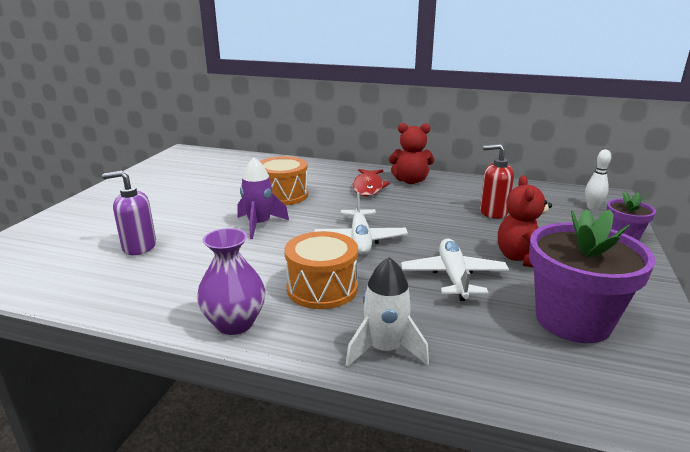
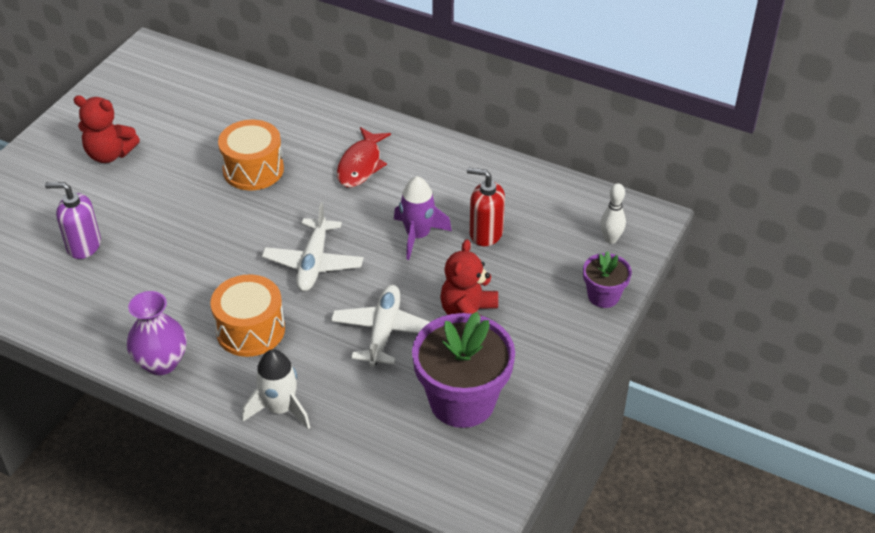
camera: 10 degrees right, 20 degrees up
(259, 225) = (213, 224): purple rocket -> purple rocket (418, 236)
(410, 181) = (419, 156): red teddy bear -> red teddy bear (110, 154)

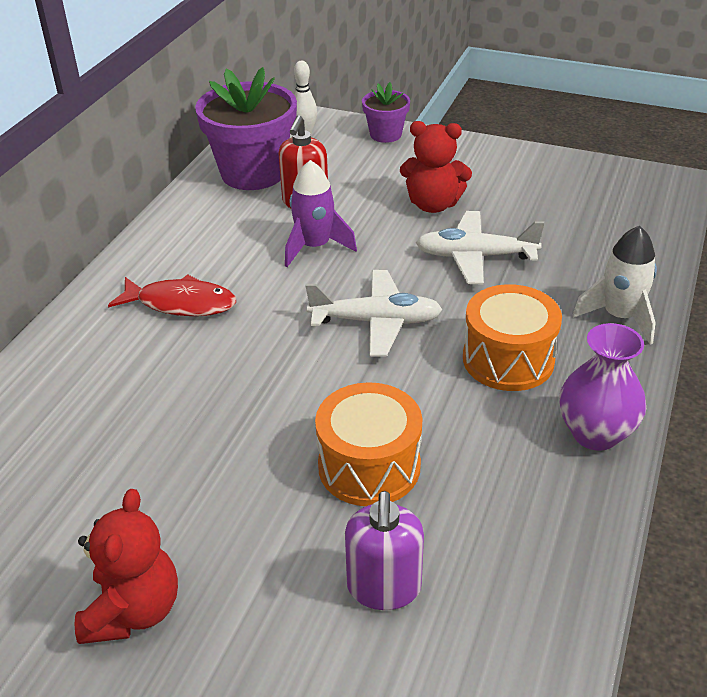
camera: 95 degrees left, 5 degrees down
(253, 169) = (186, 407): orange drum -> orange drum (369, 466)
(462, 401) = (551, 201): purple flower pot -> purple flower pot (253, 173)

